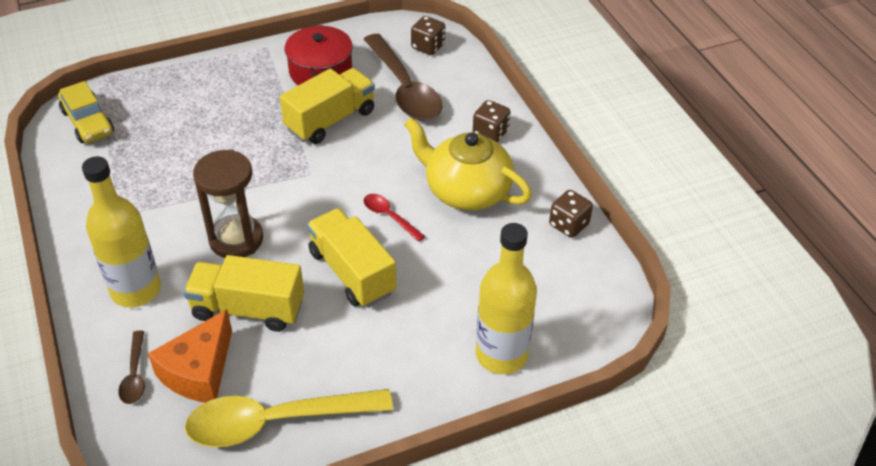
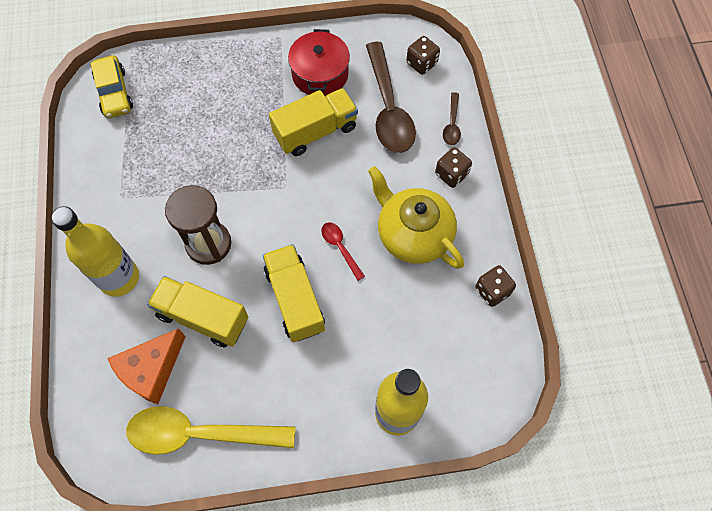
camera: 15 degrees right, 20 degrees up
(135, 374) = (102, 361): brown spoon -> brown spoon (452, 124)

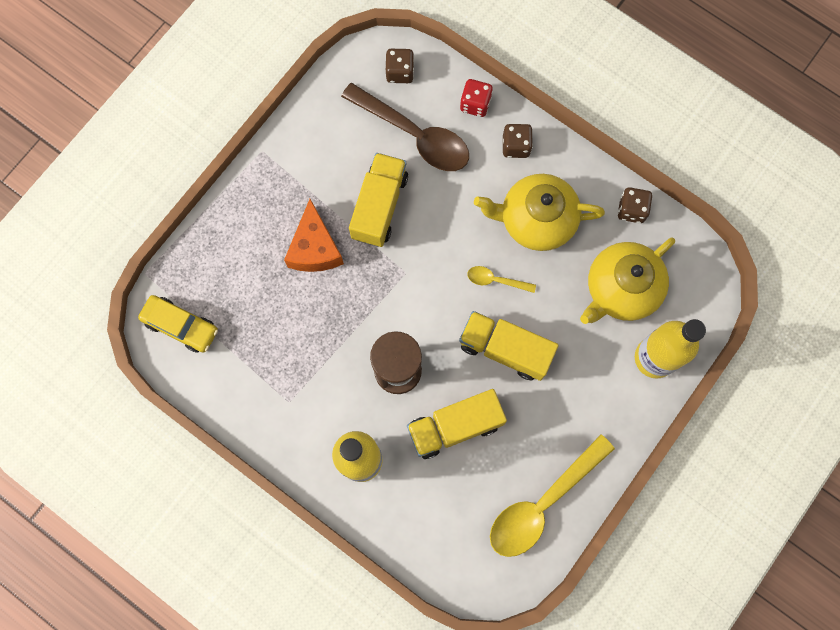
camera: 45 degrees left, 10 degrees up
(151, 370) = (461, 497): orange cheese -> orange cheese (315, 248)
(320, 74) = (330, 155): red pot -> none
(340, 248) = (496, 280): red spoon -> yellow spoon
(425, 338) = (621, 289): none -> yellow teapot
(452, 124) = (475, 104): brown spoon -> red dice

